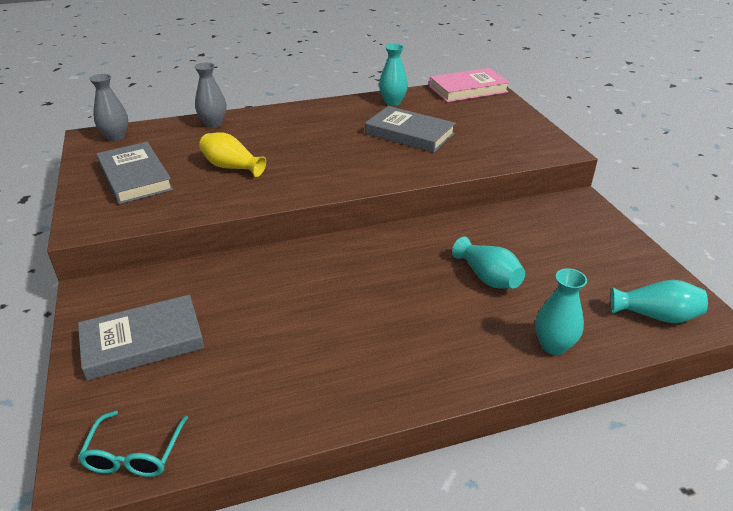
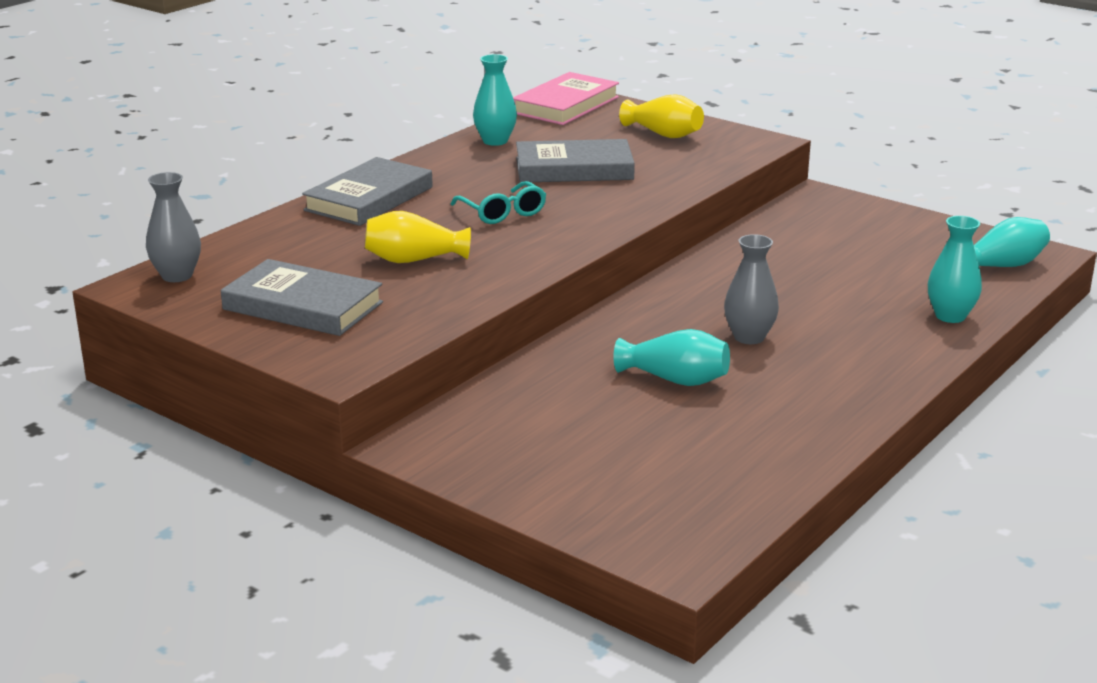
camera: 35 degrees left, 10 degrees down
(135, 453) = (703, 528): turquoise glasses -> turquoise glasses (502, 212)
(143, 341) = (555, 458): grey book -> grey book (369, 199)
(213, 124) = (295, 224): grey vase -> grey vase (749, 337)
(488, 277) = (821, 286): turquoise vase -> turquoise vase (675, 379)
(500, 125) = (663, 134): none -> yellow vase

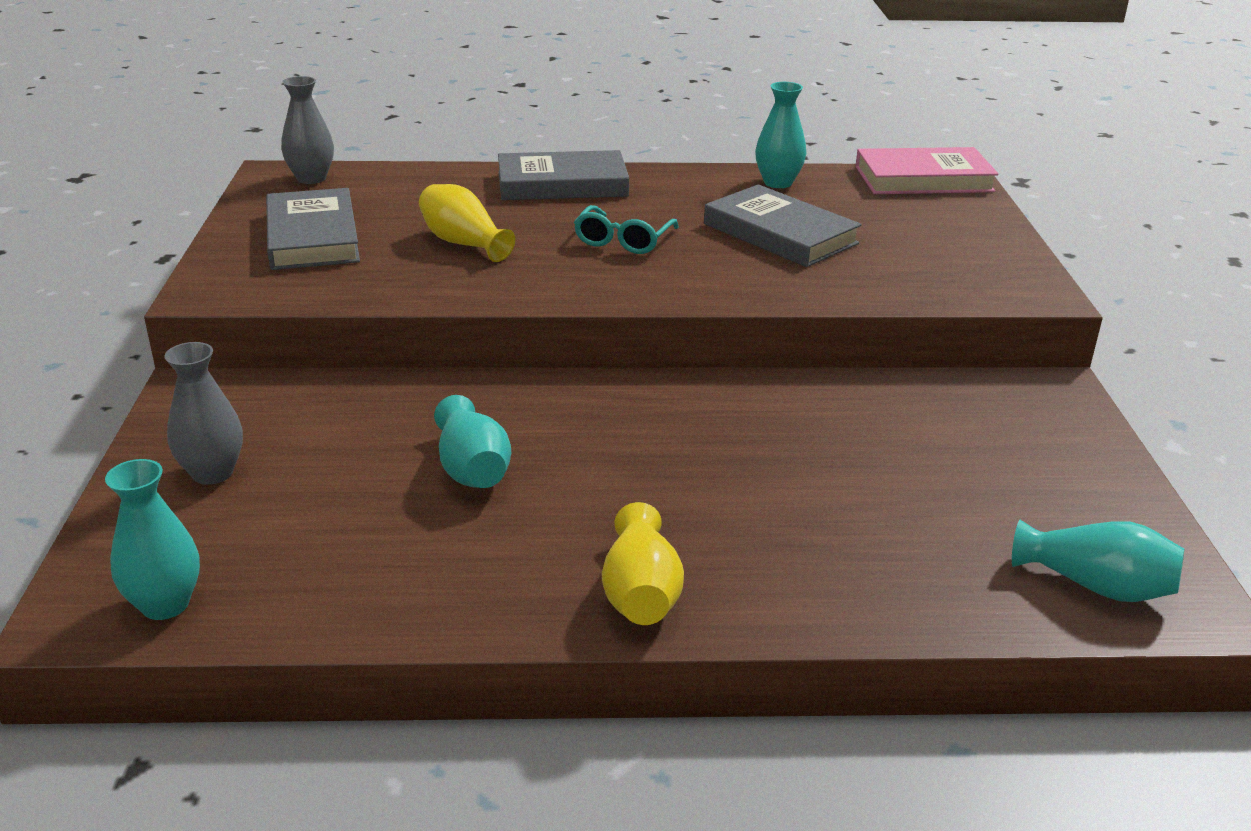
camera: 50 degrees right, 5 degrees up
(663, 134) = (948, 242): yellow vase -> yellow vase (640, 593)
(749, 337) = (626, 476): grey vase -> grey vase (212, 473)
(950, 316) = (880, 595): turquoise vase -> turquoise vase (165, 604)

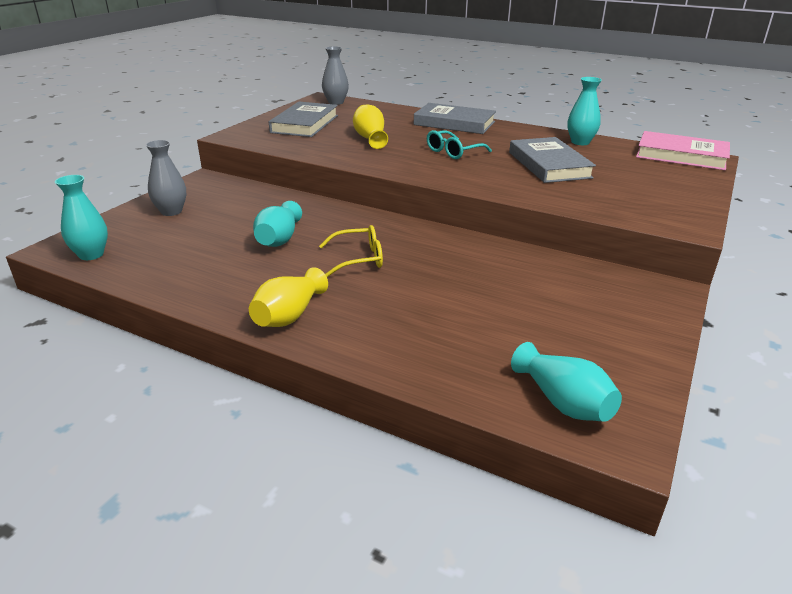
camera: 30 degrees right, 0 degrees up
(633, 465) = (358, 259): none -> yellow glasses

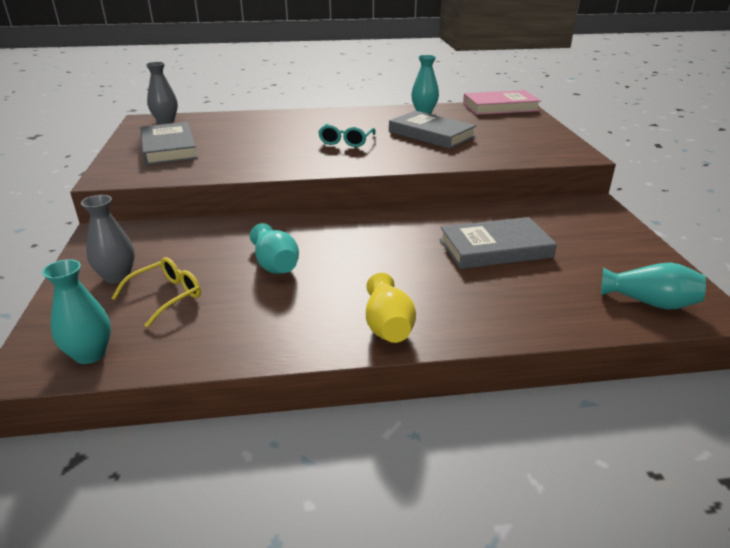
camera: 35 degrees left, 0 degrees up
(358, 259) = (370, 257): yellow glasses -> yellow glasses (165, 297)
(370, 138) = (256, 147): yellow vase -> none
(454, 123) = (307, 117): grey book -> grey book (495, 248)

